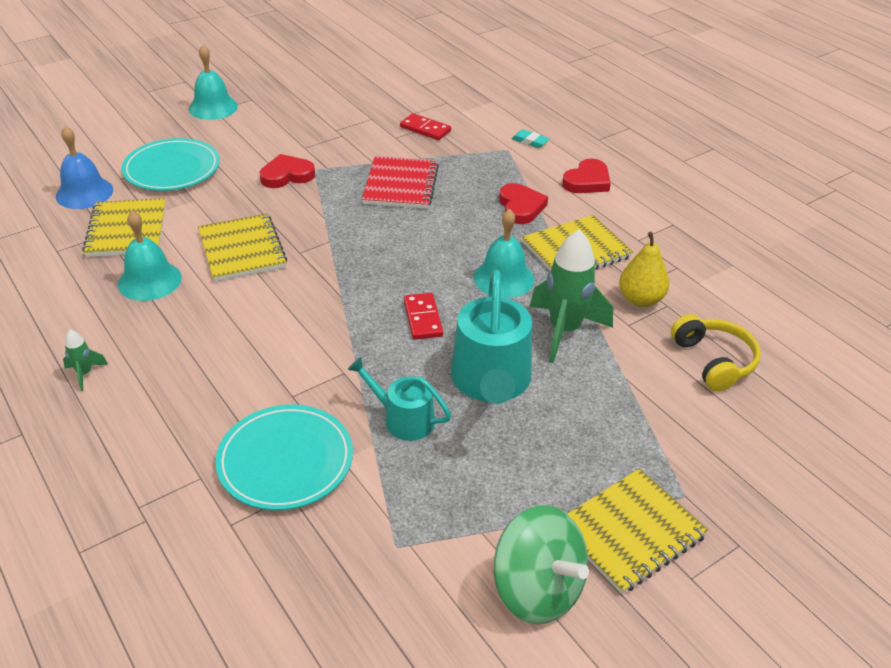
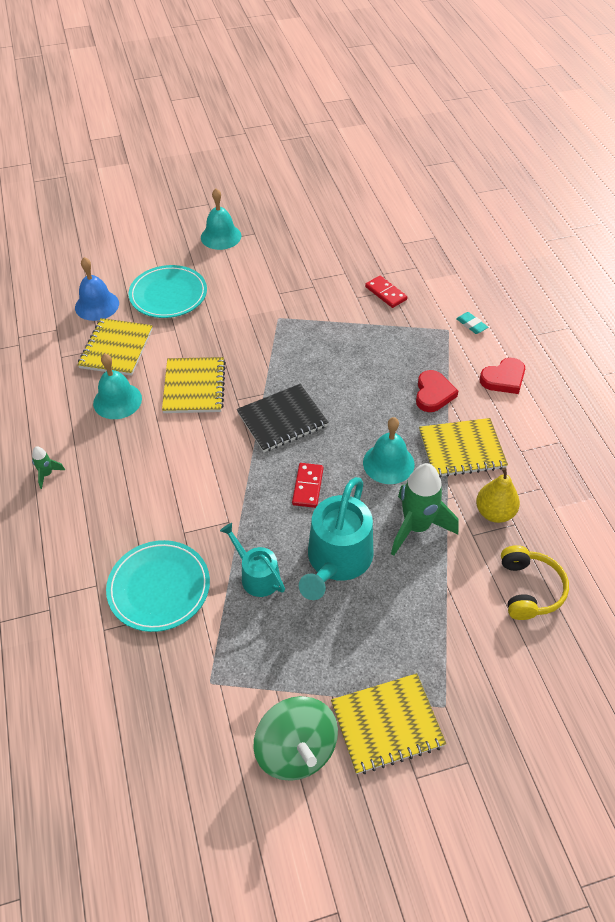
camera: 20 degrees right, 10 degrees up
(287, 175) = (254, 319): red heart -> none
(363, 261) = (282, 419): none -> black notebook
(400, 185) = (342, 349): red notebook -> none

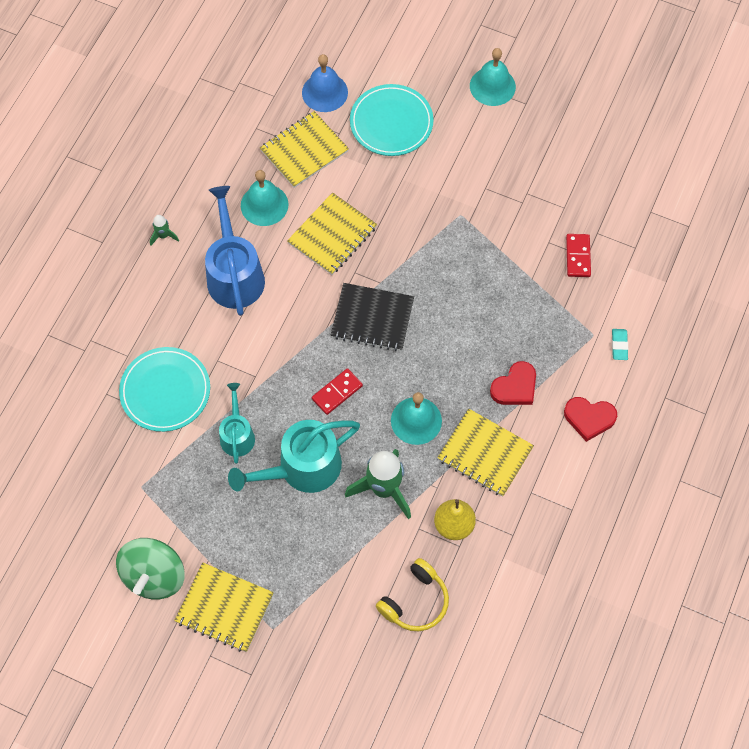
camera: 40 degrees right, 15 degrees up
(138, 462) = (234, 274): none -> blue watering can

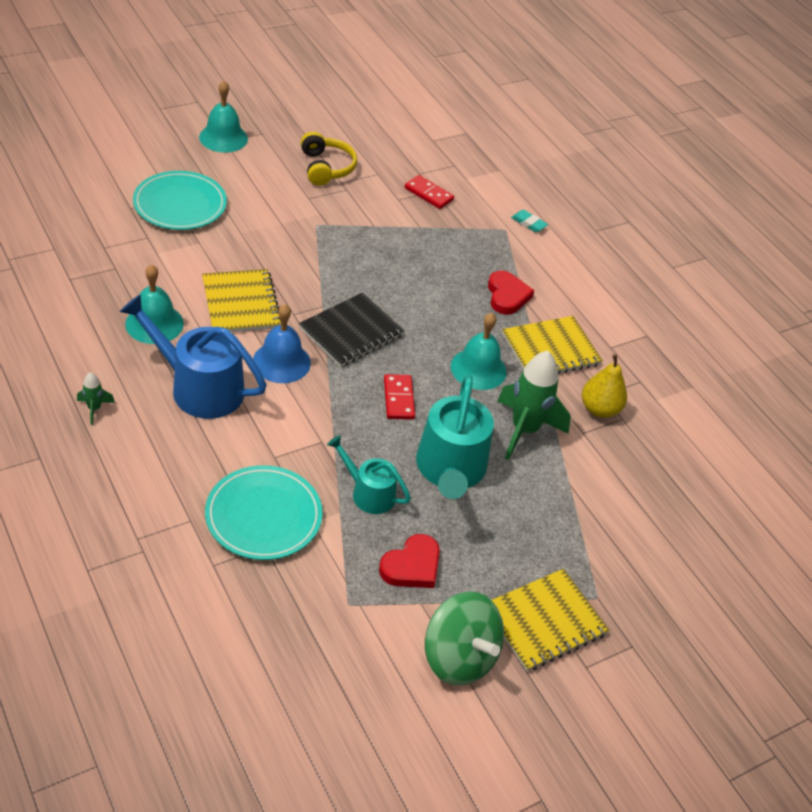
camera: 60 degrees left, 20 degrees down
(304, 151) = (135, 266): yellow notebook -> none
(324, 92) = (96, 219): blue bell -> blue bell (281, 362)
(415, 601) = (651, 479): yellow headphones -> yellow headphones (326, 167)
(589, 418) = (575, 276): red heart -> red heart (412, 566)

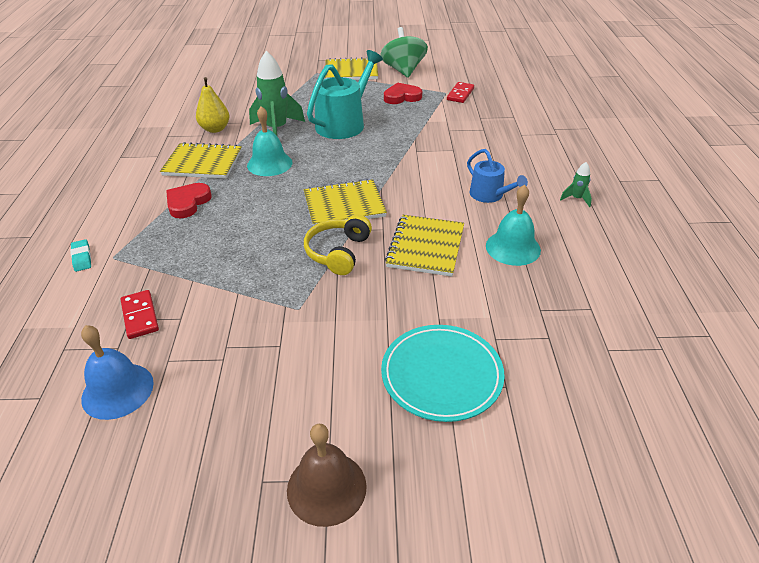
camera: 145 degrees left, 5 degrees down
(200, 387) = (489, 195): blue watering can -> blue watering can, size x0.58
(223, 138) = (326, 488): turquoise bell -> brown bell
(263, 516) = (474, 128): turquoise plate -> none
(281, 362) = (416, 198): blue bell -> blue bell (117, 390)
(326, 167) = (222, 387): yellow headphones -> yellow headphones (338, 252)
(351, 332) = (344, 205): black notebook -> yellow notebook
(369, 493) = (403, 124): turquoise watering can -> none
(398, 399) = (344, 160): red domino -> red domino (460, 94)

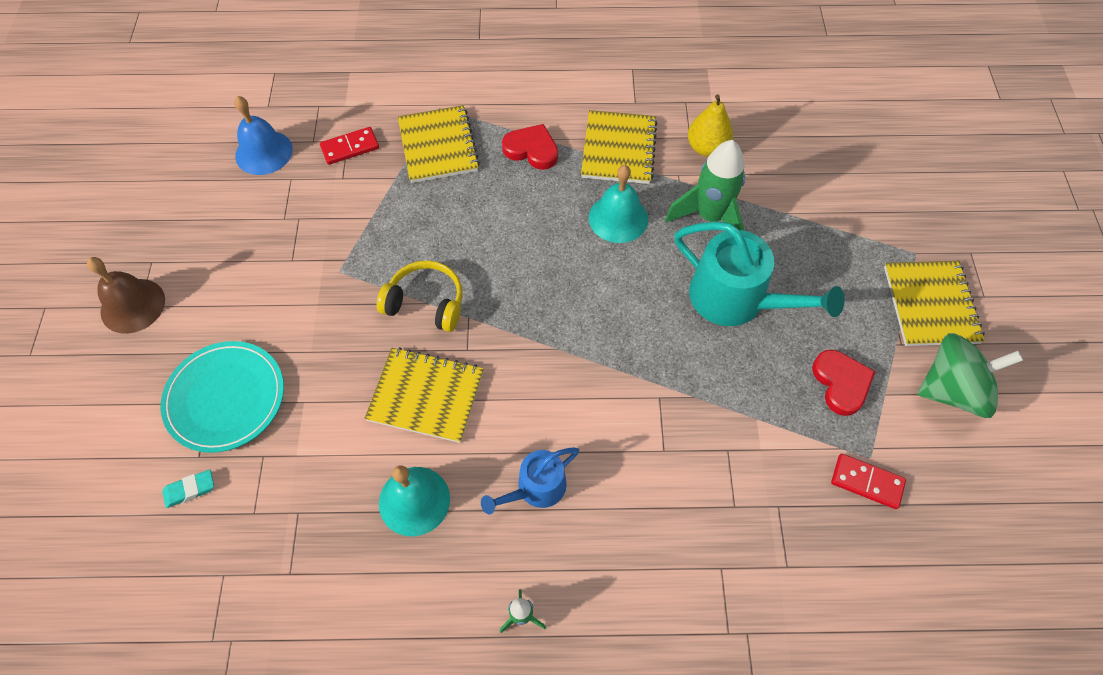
camera: 90 degrees right, 20 degrees up
(82, 258) = (441, 85): turquoise eraser -> turquoise eraser (190, 490)
(344, 205) = (519, 306): yellow notebook -> yellow notebook (438, 146)

